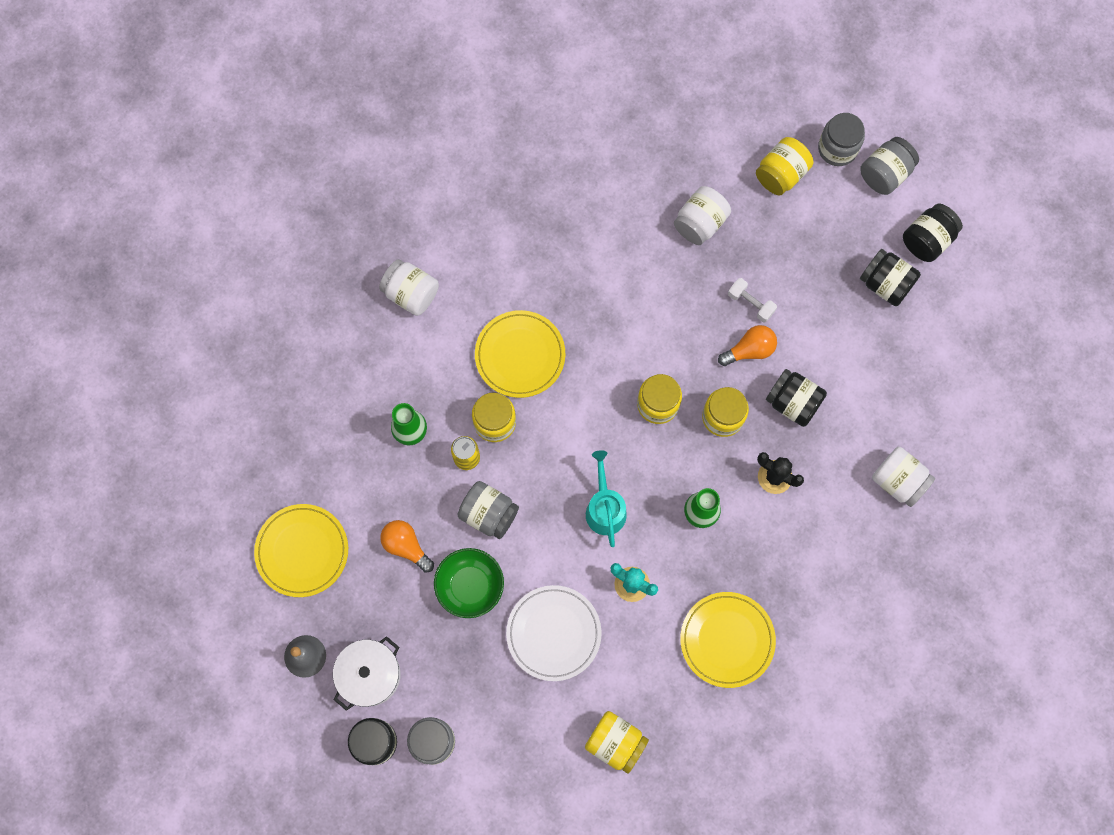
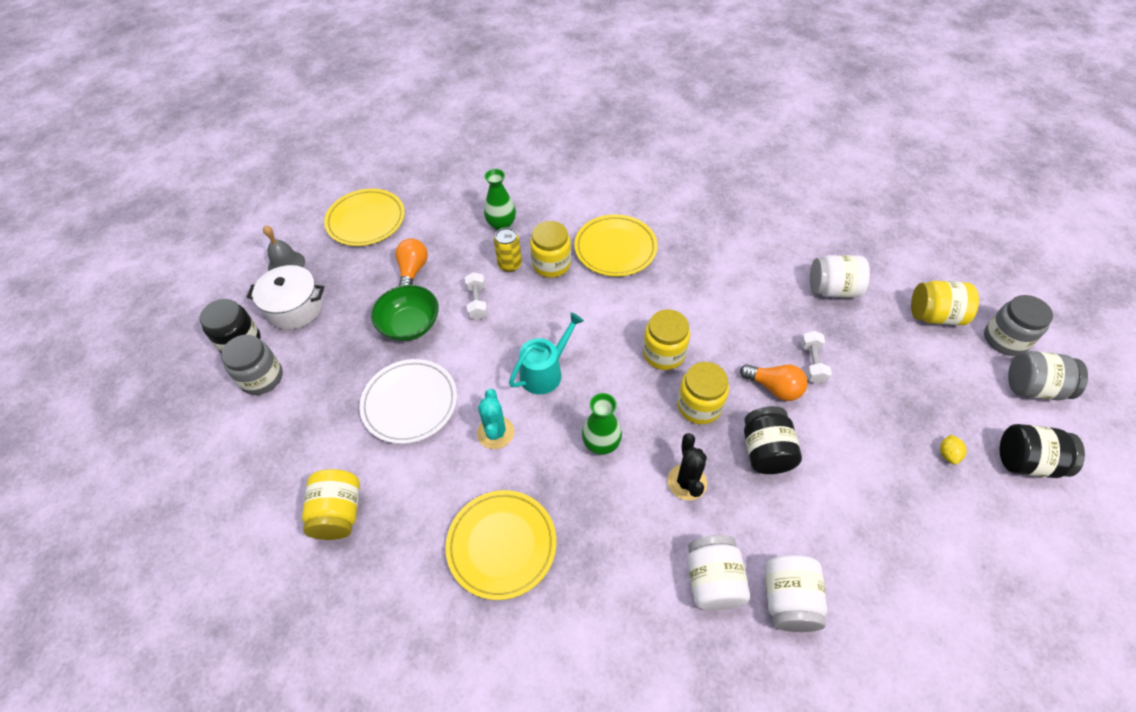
camera: 55 degrees right, 20 degrees down
(411, 294) = (599, 170): white jar -> white jar (712, 580)
(489, 514) = (477, 302): grey jar -> white dumbbell
(885, 284) = (948, 454): black jar -> yellow lemon

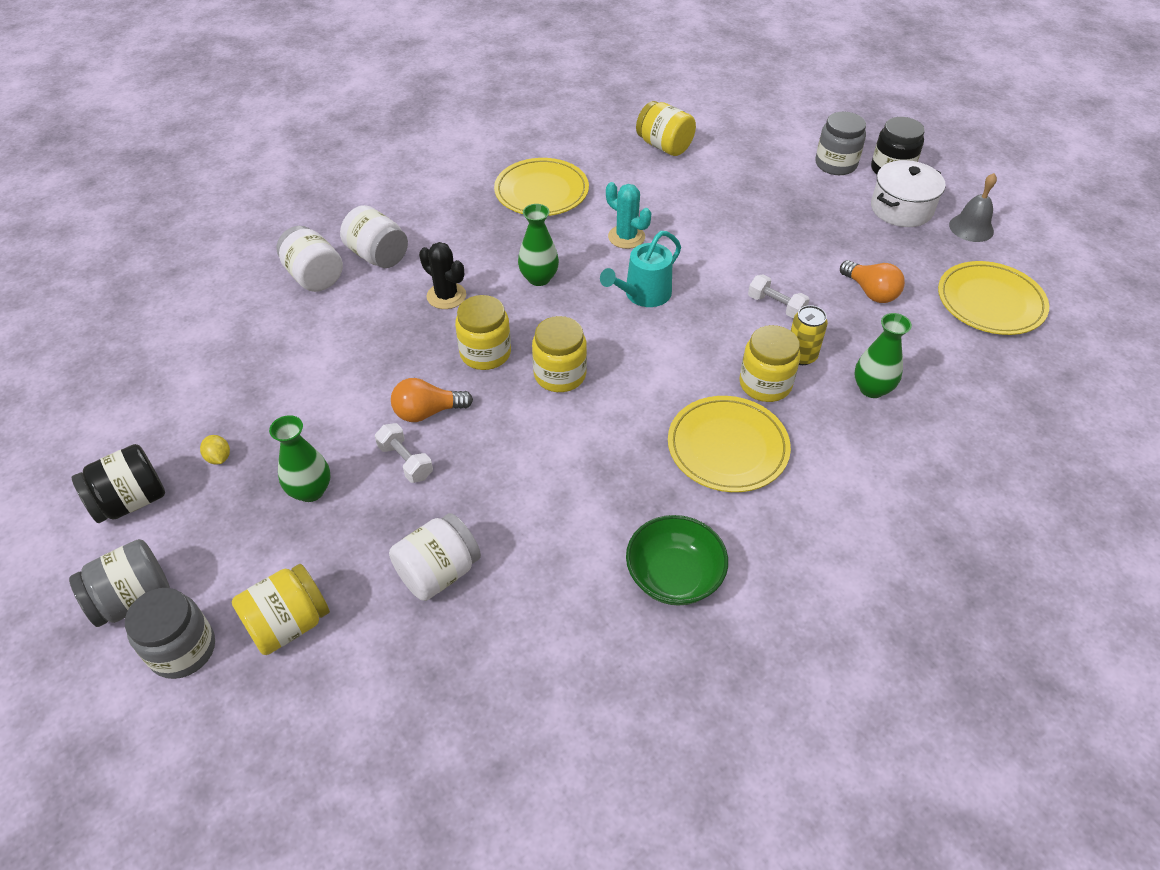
camera: 135 degrees right, 5 degrees down
(410, 325) = (798, 255): green bowl -> green bowl (674, 576)
(410, 403) = (713, 214): white plate -> none
(545, 372) = (643, 294): turquoise watering can -> turquoise watering can turned 45 degrees clockwise
(765, 451) = (397, 355): black jar -> none
(888, 385) = (310, 491): none -> green vase

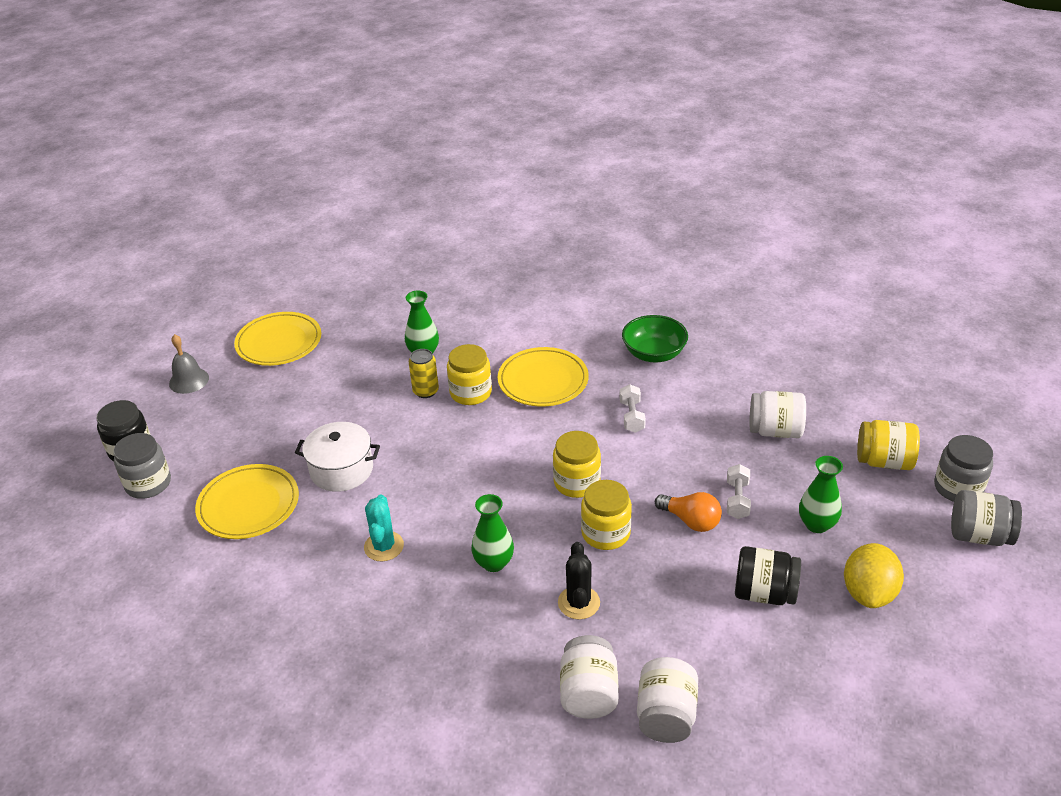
camera: 130 degrees left, 10 degrees down
(131, 501) = (954, 604): black jar -> black jar (764, 593)
(219, 458) = (868, 593): yellow lemon -> yellow lemon, size x2.25
(541, 191) = (373, 648): yellow plate -> yellow plate (248, 505)
(643, 294) = (446, 494): turquoise watering can -> none
(664, 146) = (209, 610): yellow jar -> none
(776, 306) = (385, 425): white dumbbell -> white dumbbell (632, 416)
(870, 292) = (321, 392): orange light bulb -> none
(901, 209) = (192, 421): white pot -> white pot (341, 470)

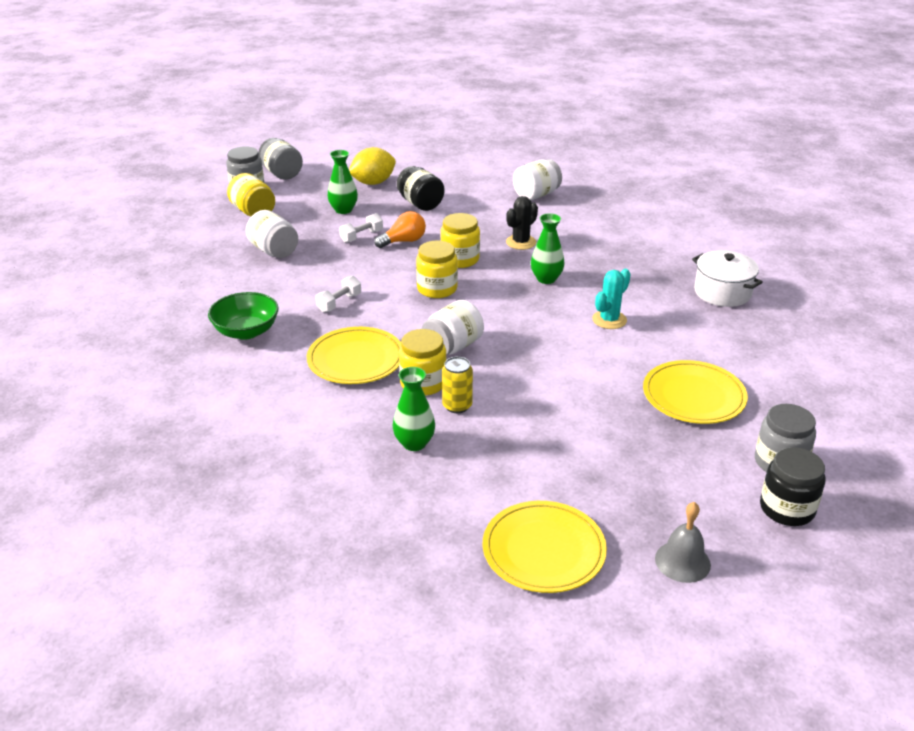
camera: 140 degrees left, 5 degrees down
(341, 470) = (594, 382): white pot -> white pot (722, 292)
(588, 693) = (563, 215): white jar -> white jar (452, 347)
(691, 521) = (403, 241): orange light bulb -> orange light bulb turned 75 degrees clockwise

